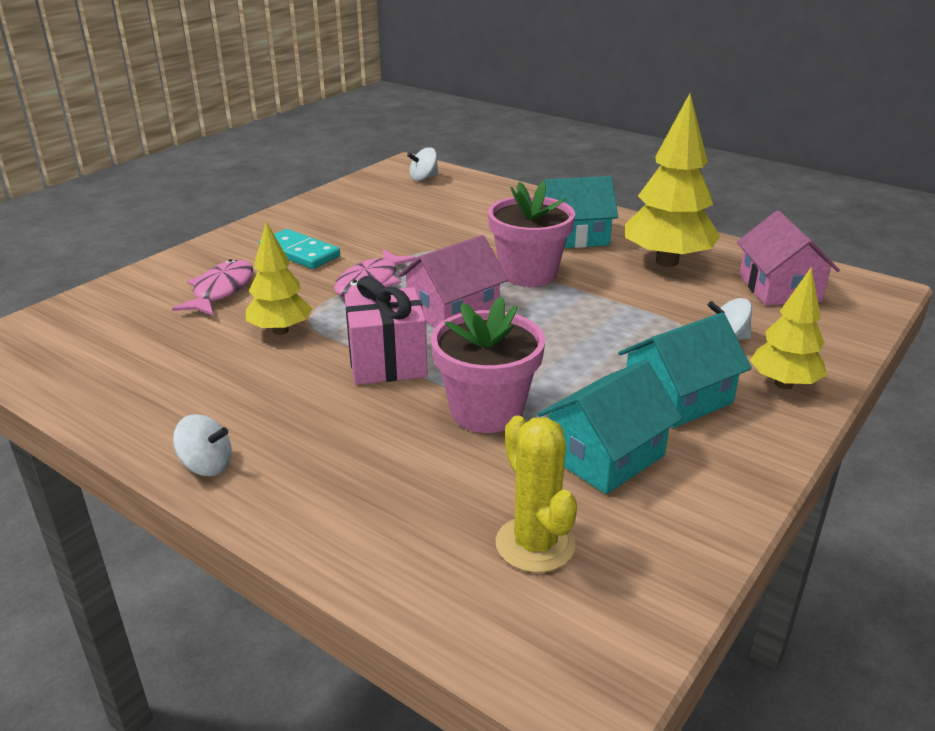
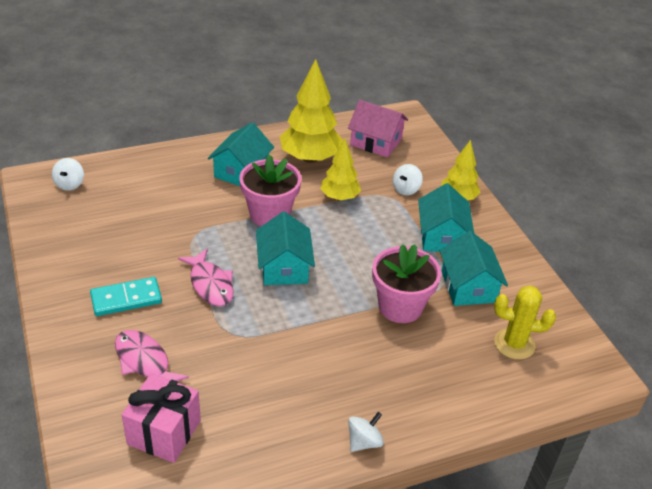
camera: 60 degrees left, 10 degrees up
(280, 330) = (234, 353): yellow tree -> yellow tree (339, 197)
(387, 363) = (318, 322): pink gift -> pink gift (164, 432)
(453, 311) = (284, 267): pink house -> turquoise house

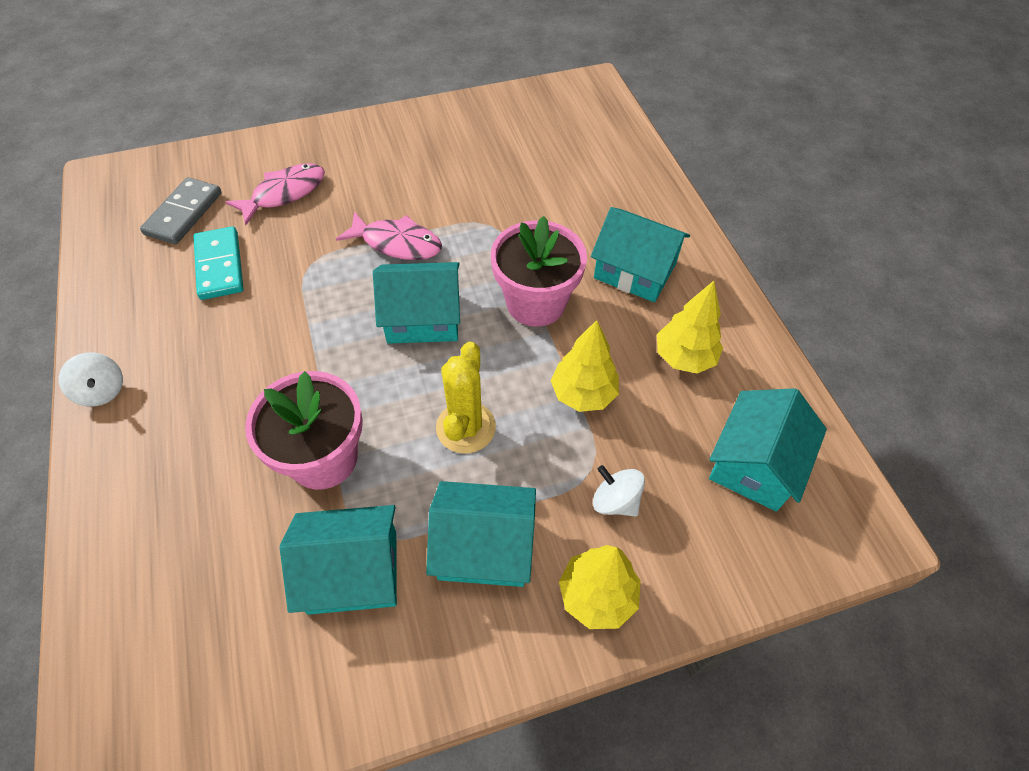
camera: 95 degrees right, 15 degrees up
(69, 184) = (586, 113): white spinning top -> none
(126, 299) = (382, 173): turquoise domino -> turquoise domino (219, 265)
(164, 432) = (184, 214): pink gift -> grey domino
(210, 284) = (397, 243): pink fish -> pink fish turned 135 degrees counterclockwise
(310, 158) = (684, 357): yellow tree -> yellow tree, size x0.61
(376, 142) = (754, 463): pink house -> turquoise house
(514, 344) = (207, 626): yellow cactus -> yellow cactus (466, 427)

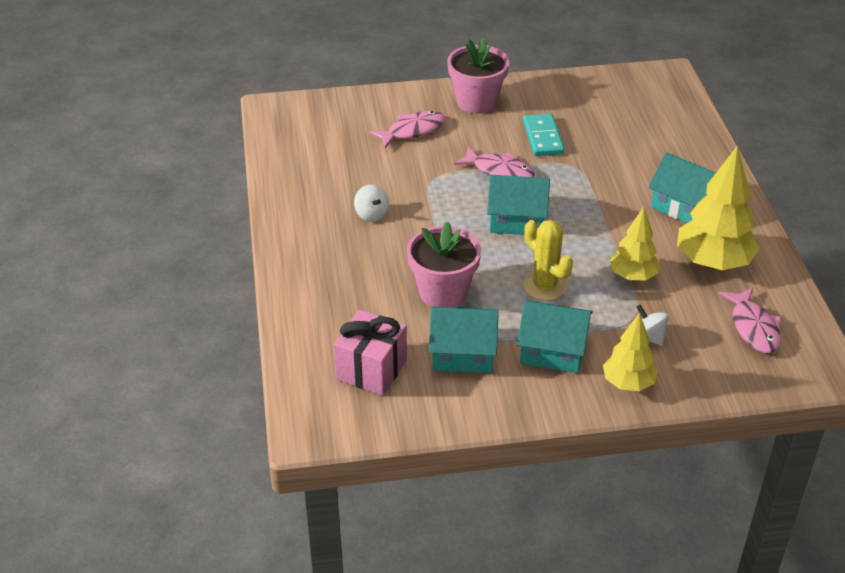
camera: 10 degrees right, 15 degrees down
(102, 391) = (287, 240): white spinning top -> white spinning top (371, 214)
(184, 214) = (336, 137): grey domino -> none
(212, 627) = (371, 369): none -> pink gift
(219, 265) = (365, 173): turquoise domino -> turquoise domino (542, 137)
(466, 427) = (544, 286): yellow cactus -> yellow cactus turned 60 degrees counterclockwise
(535, 303) = (603, 219): pink flower pot -> pink flower pot (476, 102)
(684, 357) = (713, 262): yellow tree -> yellow tree, size x1.64
(754, 463) = (753, 328): turquoise house -> pink fish

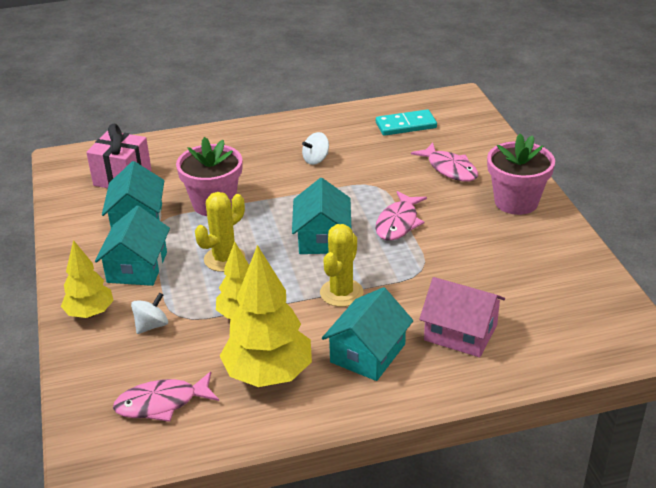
camera: 85 degrees right, 5 degrees down
(542, 137) = (466, 247): turquoise domino -> turquoise domino (406, 125)
(603, 214) = (341, 293): none -> yellow cactus
(657, 155) = (460, 332): none -> pink house

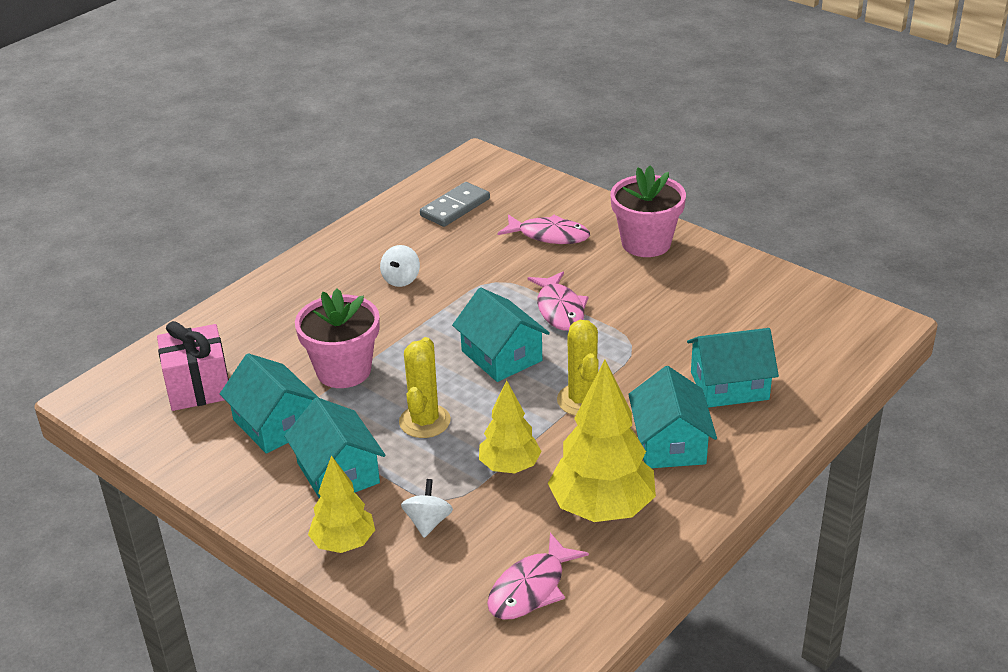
camera: 35 degrees left, 0 degrees up
(406, 125) = (455, 207): turquoise domino -> grey domino
(460, 332) = (729, 385): pink house -> turquoise house

